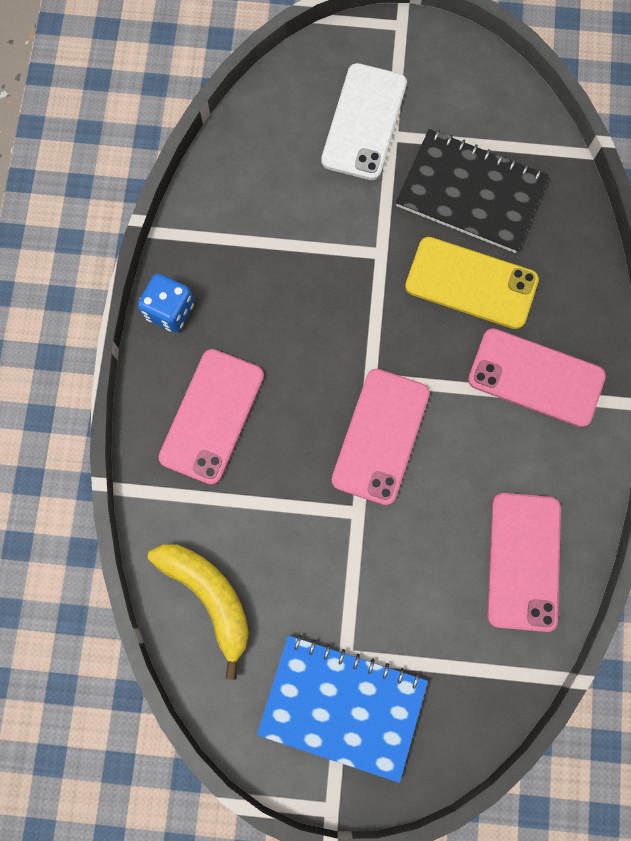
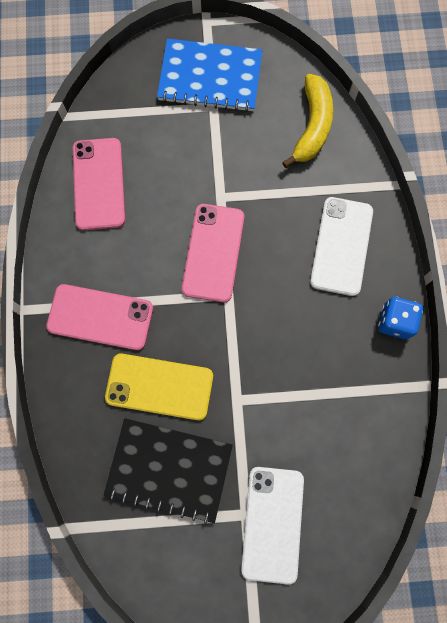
camera: 170 degrees right, 0 degrees up
(209, 597) = (312, 126): yellow banana -> yellow banana turned 120 degrees counterclockwise
(212, 416) = (341, 246): pink phone -> white phone

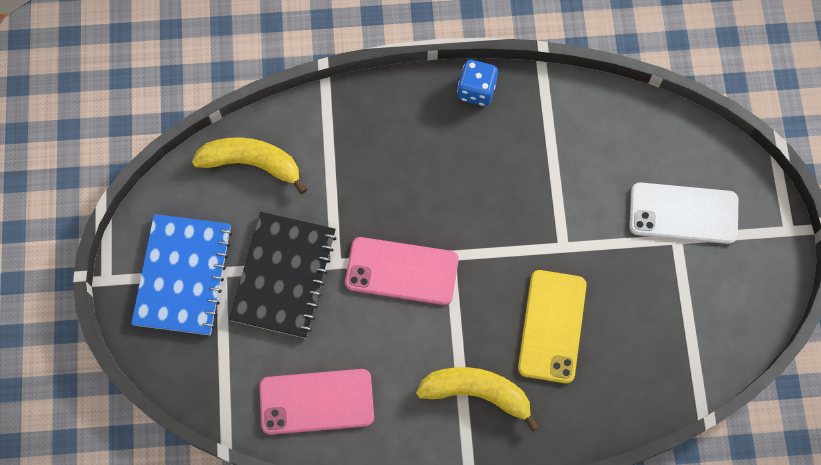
camera: 90 degrees left, 5 degrees down
(100, 317) = (477, 393): pink phone -> yellow banana
(169, 469) = (637, 314): black notebook -> black notebook (284, 276)
(341, 246) = (395, 138): white phone -> none

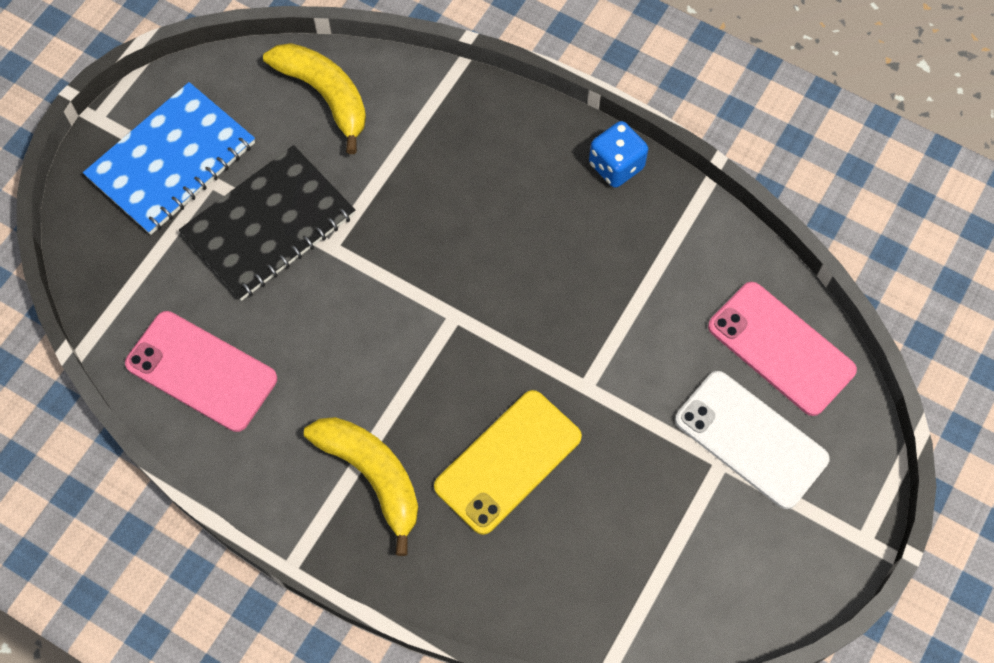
camera: 35 degrees right, 5 degrees down
(402, 271) = (392, 298): pink phone -> pink phone (781, 348)

